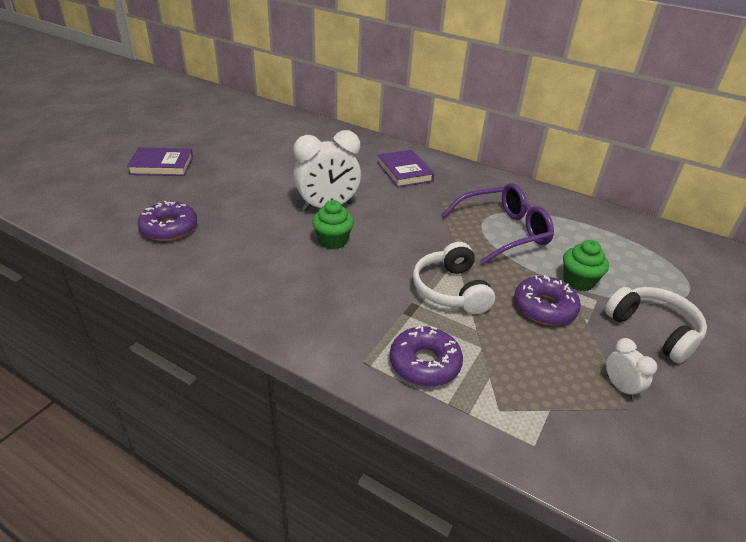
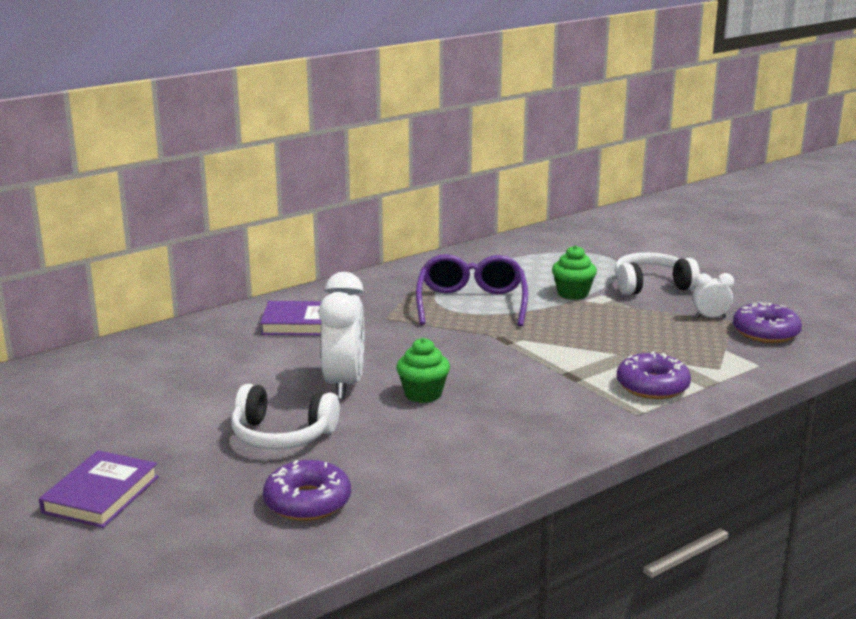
camera: 65 degrees left, 15 degrees down
(450, 290) = (553, 351): white headphones -> white headphones (282, 435)
(544, 307) = (601, 317): purple donut -> purple donut (765, 332)

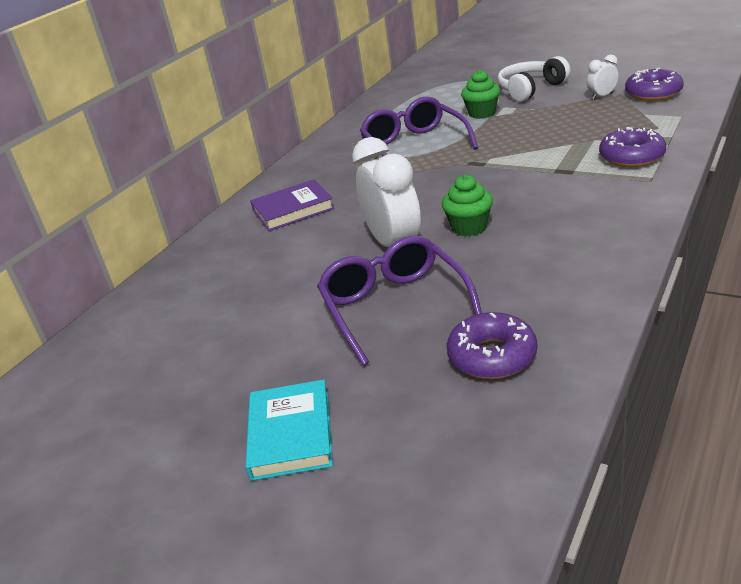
camera: 20 degrees left, 10 degrees up
(101, 495) = (290, 434): purple book -> turquoise book
(282, 435) = (394, 307): white headphones -> purple glasses

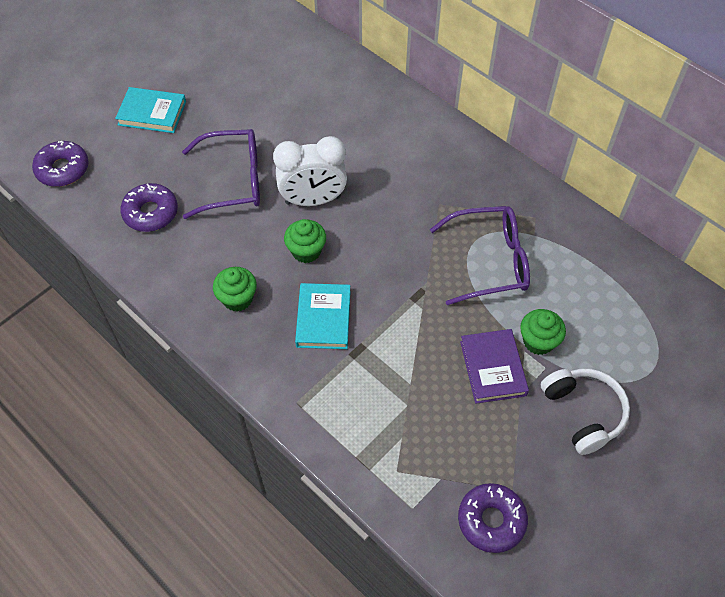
camera: 100 degrees right, 25 degrees up
(293, 210) = (414, 151): purple book -> purple book (493, 368)
(545, 195) = (323, 318): none -> turquoise book
(567, 246) = (237, 299): none -> green cupcake
(602, 96) = (515, 468): white clock -> none
(631, 157) = (349, 413): purple donut -> purple donut (63, 169)

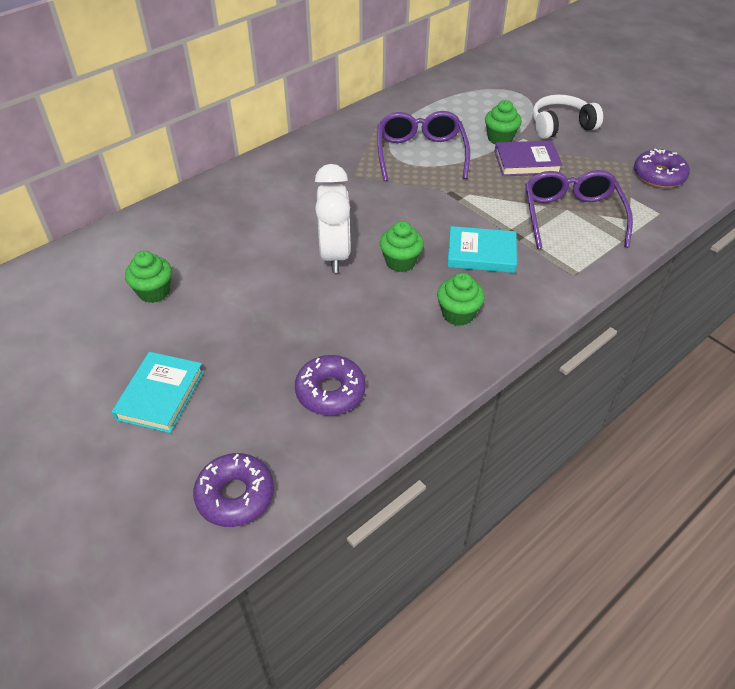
camera: 85 degrees left, 10 degrees down
(233, 181) = (295, 316): purple glasses -> purple glasses (571, 216)
(259, 87) = (154, 292): none -> green cupcake

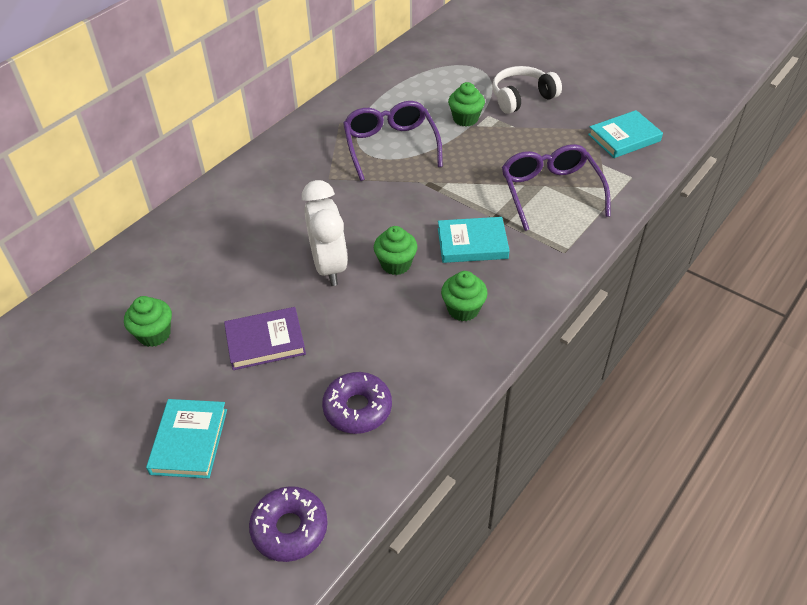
camera: 10 degrees left, 0 degrees up
(526, 162) = (496, 141): purple book -> purple book (265, 341)
(659, 175) = (624, 138): purple donut -> turquoise book

